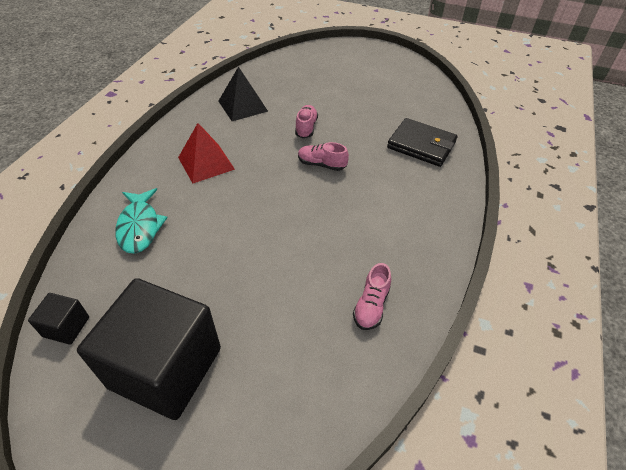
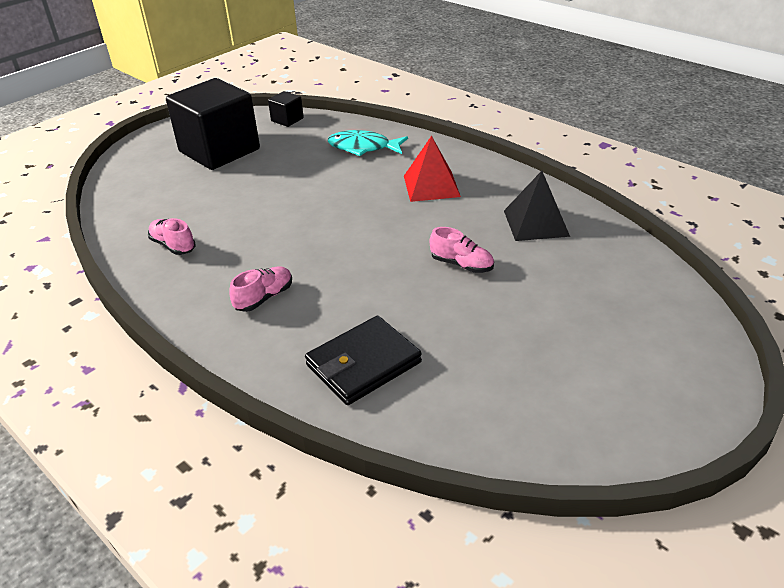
camera: 115 degrees right, 10 degrees down
(321, 164) = (380, 261): pink shoe -> pink shoe (264, 298)

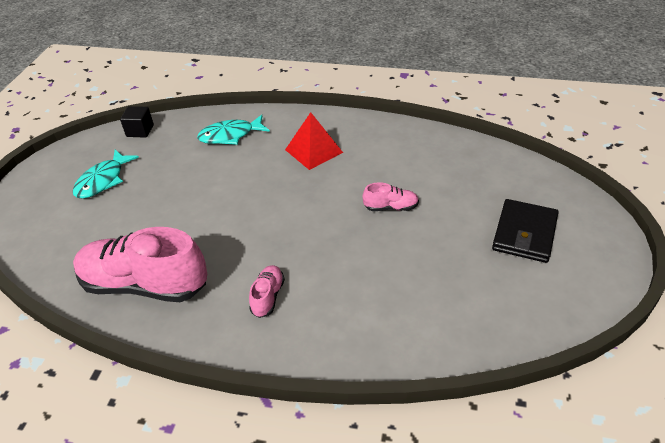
camera: 30 degrees left, 5 degrees up
(173, 245) = (145, 285): pink shoe -> pink shoe, size x2.27
(219, 150) = (103, 180): black cube -> turquoise fish
(363, 364) = (390, 315): black wallet -> black wallet (524, 233)
(536, 223) = (413, 154): black pyramid -> none

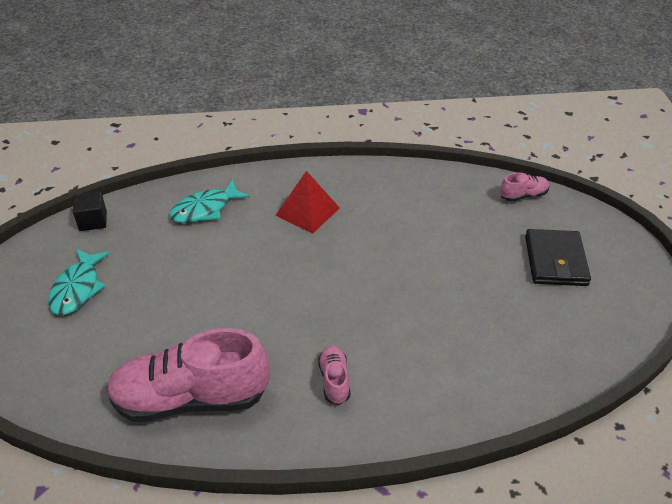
camera: 20 degrees left, 0 degrees up
(391, 207) = (416, 259): pink shoe -> pink shoe (523, 195)

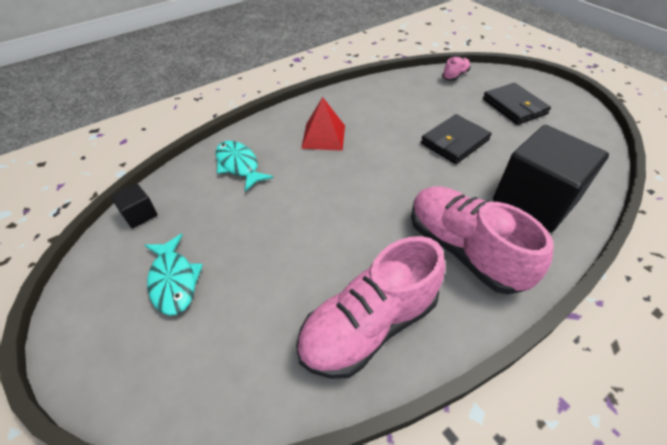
camera: 30 degrees left, 5 degrees up
(205, 209) = (239, 165): turquoise fish -> turquoise fish turned 120 degrees clockwise
(334, 380) = (464, 250): pink shoe -> pink shoe, size x2.27
(438, 272) = (454, 142): none -> black wallet
(458, 370) = (534, 201): none -> black cube

